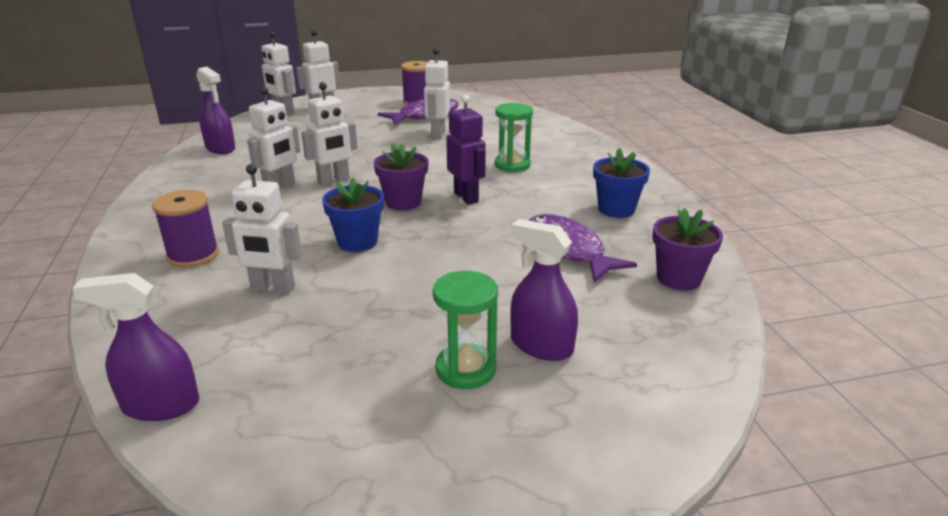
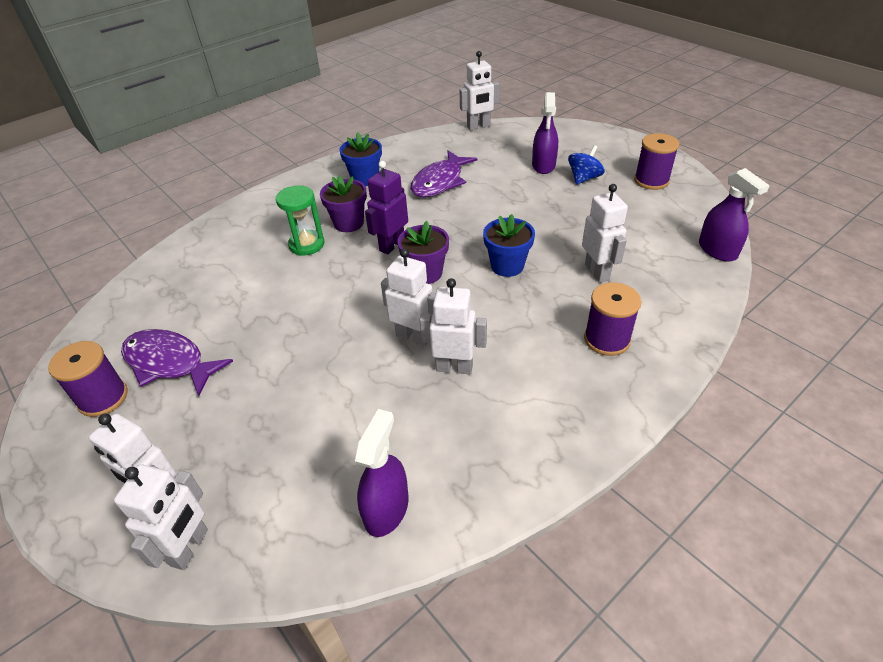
camera: 115 degrees left, 15 degrees up
(384, 445) = (651, 180): none -> purple spool
(437, 134) = (238, 323): white robot -> white robot (478, 126)
(466, 369) = (584, 178): green hourglass -> blue spinning top
(678, 278) = (441, 144): purple flower pot -> purple flower pot (348, 223)

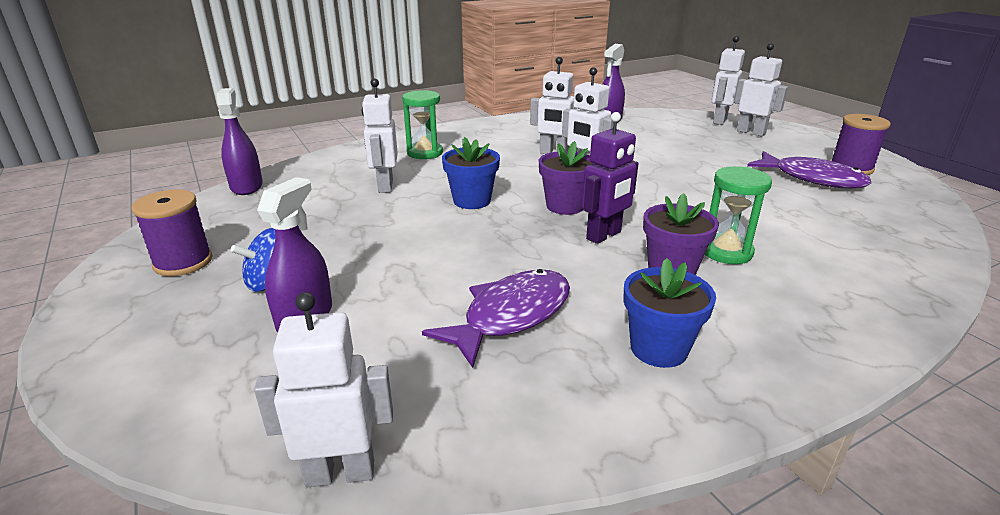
camera: 170 degrees left, 15 degrees down
(607, 339) = (425, 153): purple spool -> green hourglass

